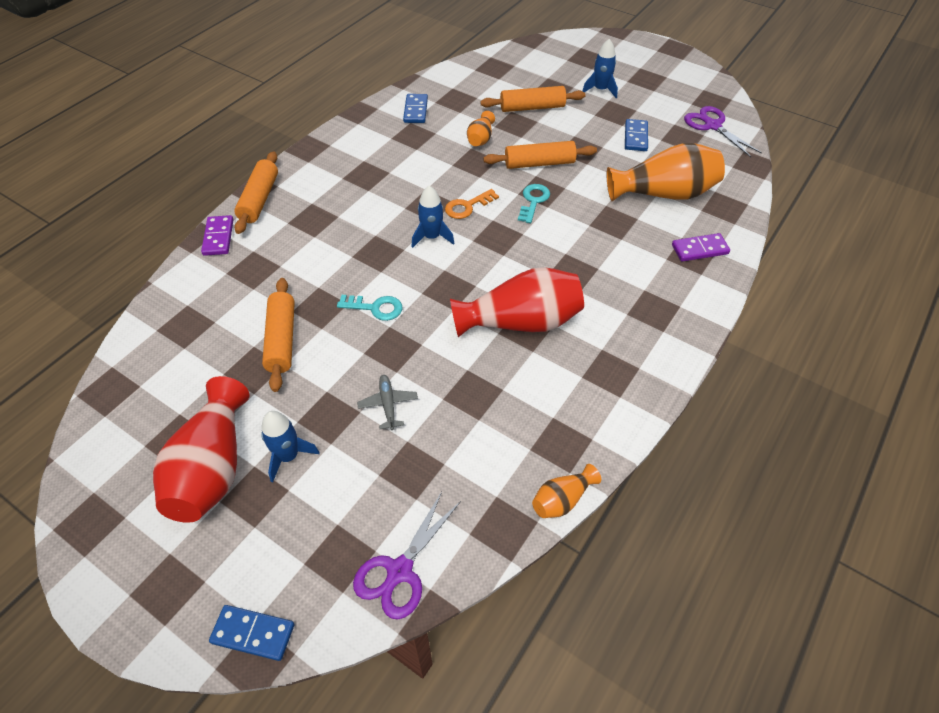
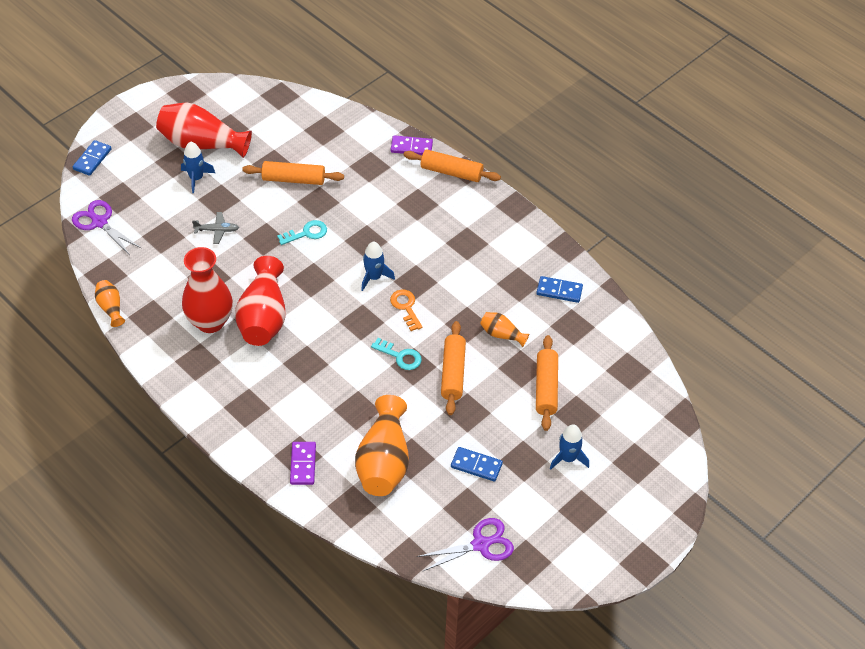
camera: 100 degrees right, 0 degrees up
(376, 308) = (307, 233): turquoise key -> turquoise key turned 135 degrees counterclockwise
(546, 374) = (210, 322): none -> red vase

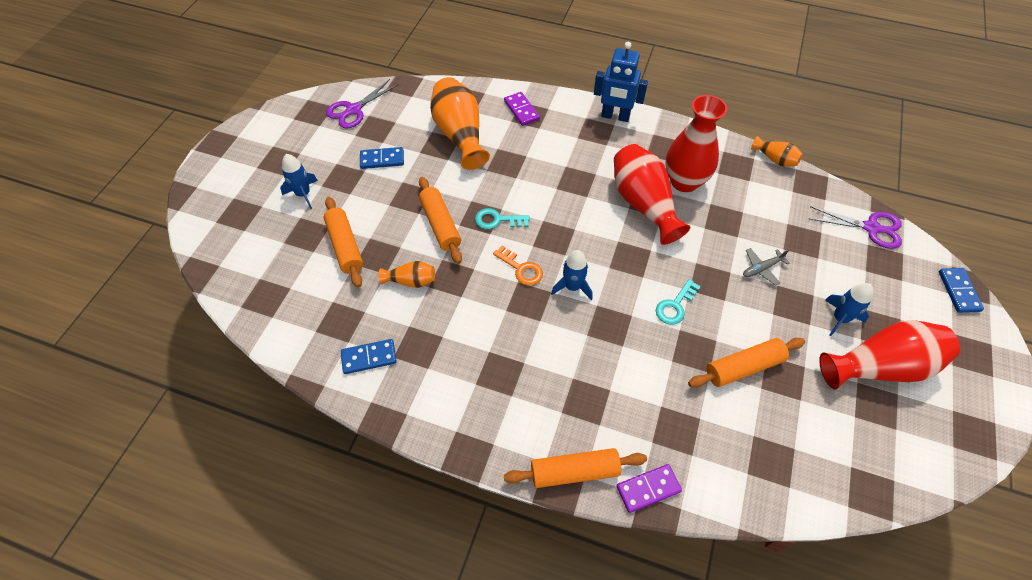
camera: 155 degrees right, 5 degrees up
(215, 415) = (615, 116): none -> blue robot

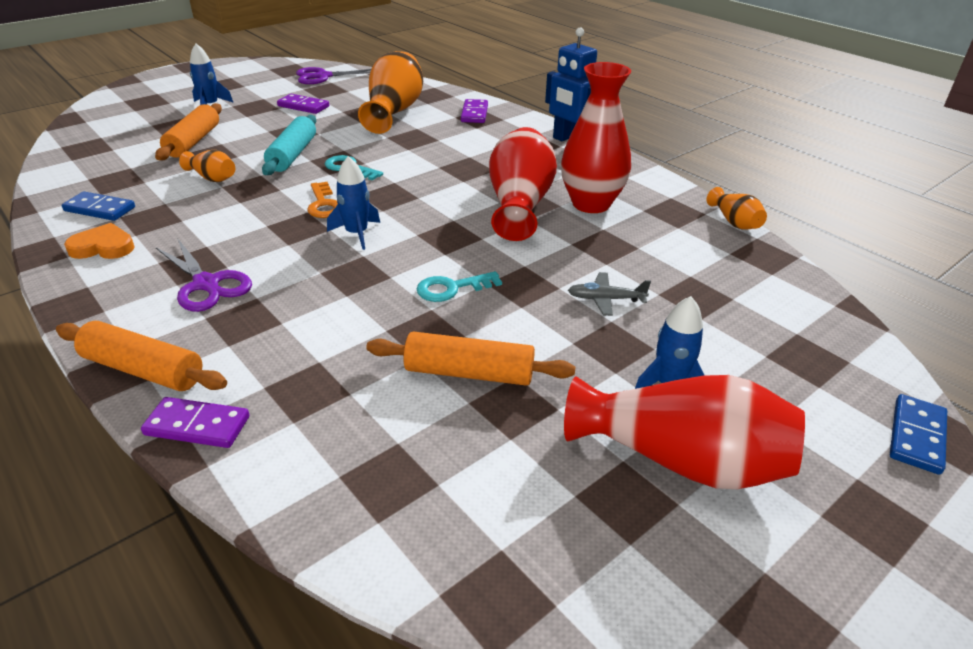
camera: 30 degrees right, 20 degrees down
(382, 159) = (303, 106): blue domino -> purple domino
(420, 391) = (103, 247): none -> orange heart
(440, 225) = (293, 155): orange rolling pin -> turquoise rolling pin
(871, 228) = (819, 320): purple scissors -> purple scissors (206, 284)

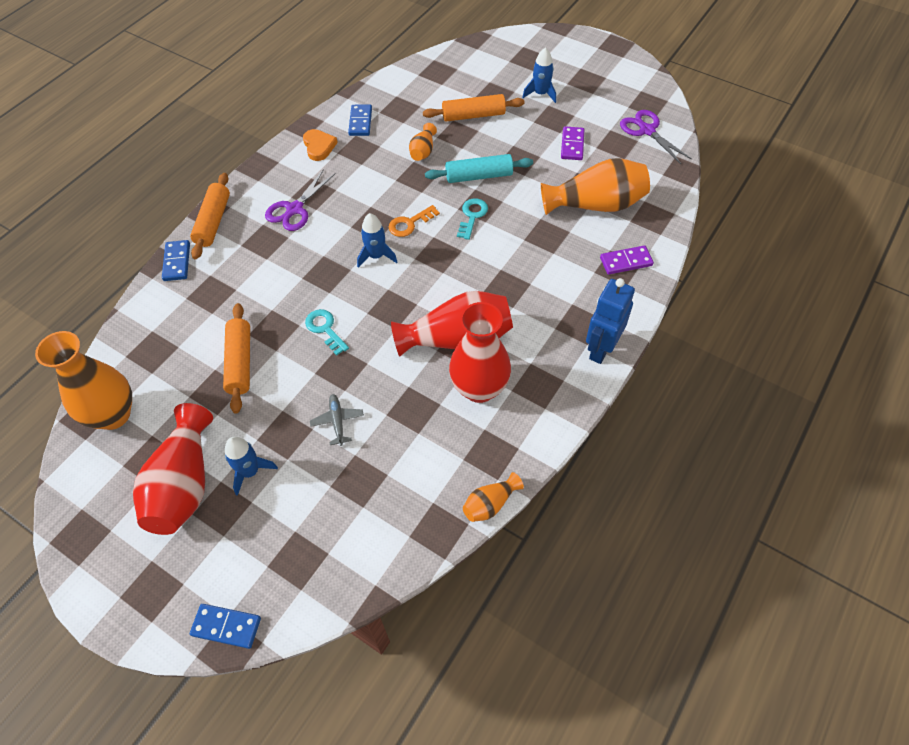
camera: 75 degrees right, 20 degrees up
(197, 425) = (177, 262): purple domino -> blue domino
(512, 551) = (113, 415): none -> orange vase

